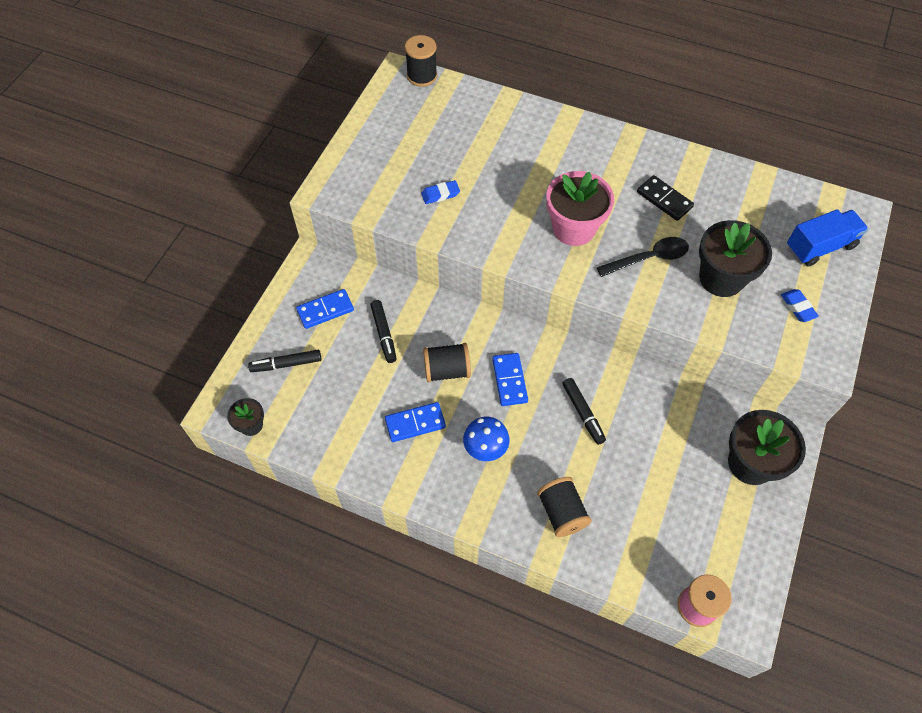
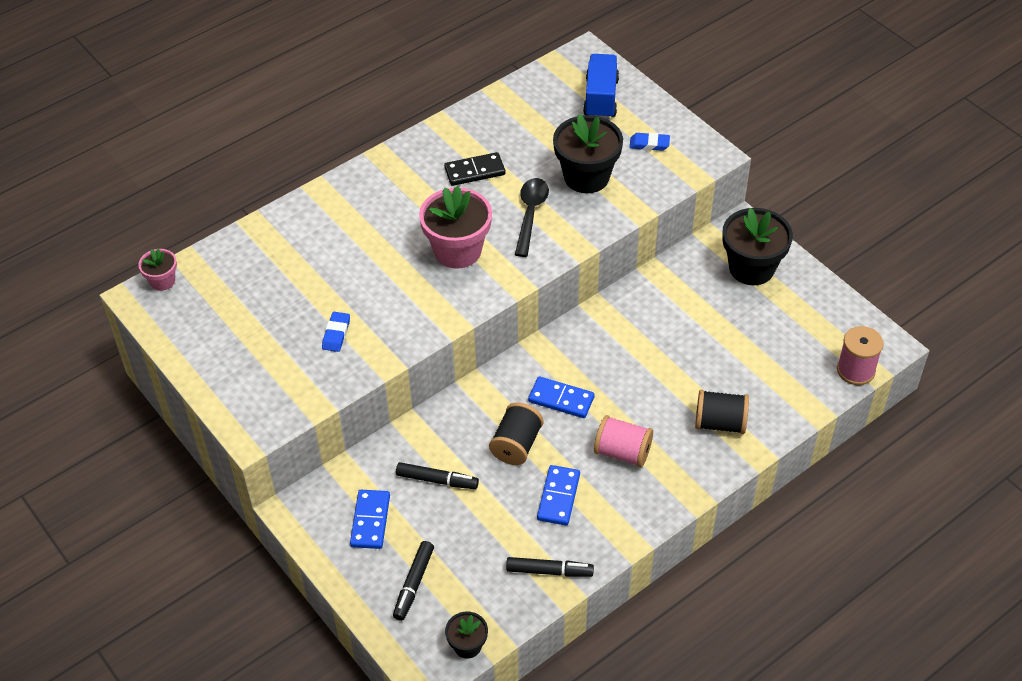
camera: 60 degrees left, 10 degrees down
(422, 76) = (162, 281): black spool -> pink flower pot
(485, 450) = (622, 452): blue mushroom -> pink spool
(583, 413) = (632, 360): black marker -> black marker (549, 571)

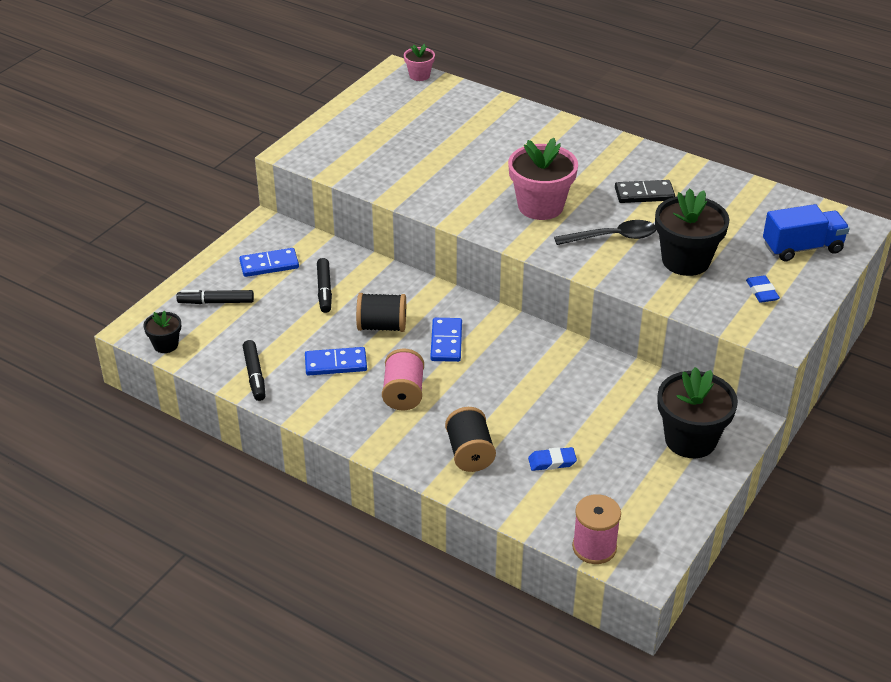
camera: 70 degrees right, 10 degrees down
(336, 334) = (410, 166): blue eraser -> blue eraser (552, 462)
(475, 171) = (644, 194): black domino -> black domino turned 60 degrees counterclockwise

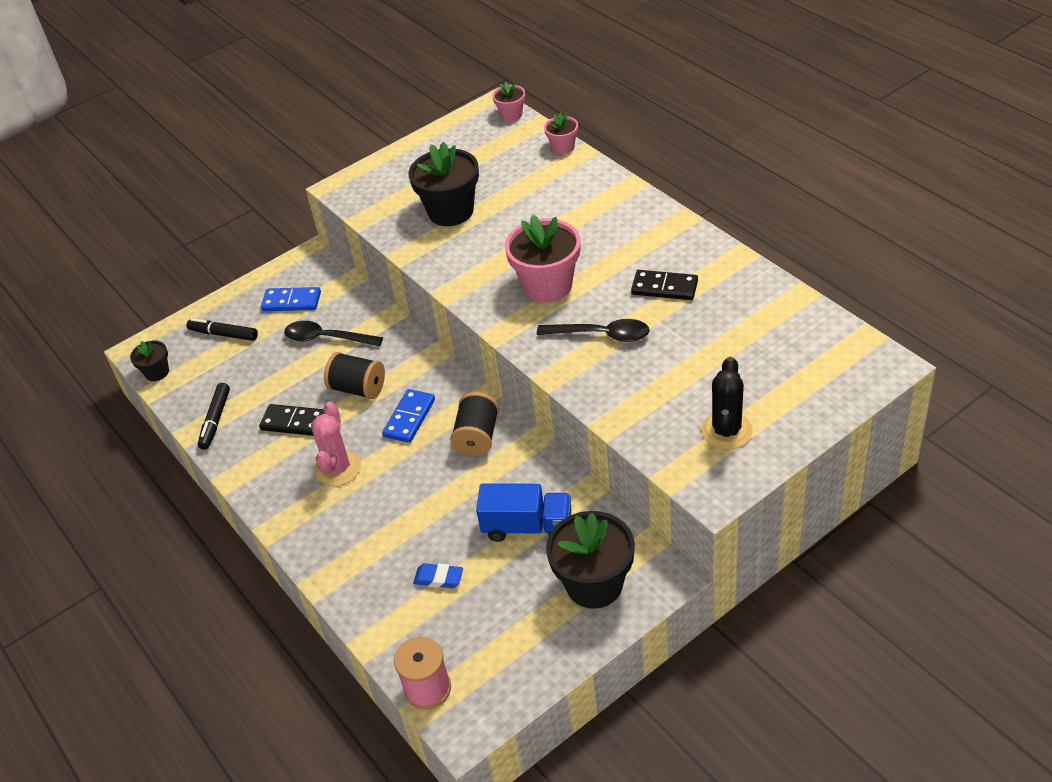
camera: 25 degrees right, 5 degrees up
(324, 290) = (326, 338): black marker -> black spoon
(336, 364) = (294, 422): blue domino -> black domino
(403, 393) = (338, 468): pink spool -> pink cactus
(470, 453) = (364, 550): black spool -> black spool (477, 437)
(484, 96) = (563, 147): none -> pink flower pot
(685, 261) = (664, 377): black flower pot -> black flower pot (451, 211)
(762, 292) = (726, 431): blue eraser -> black cactus
(802, 248) = (804, 383): blue truck -> blue truck (527, 526)

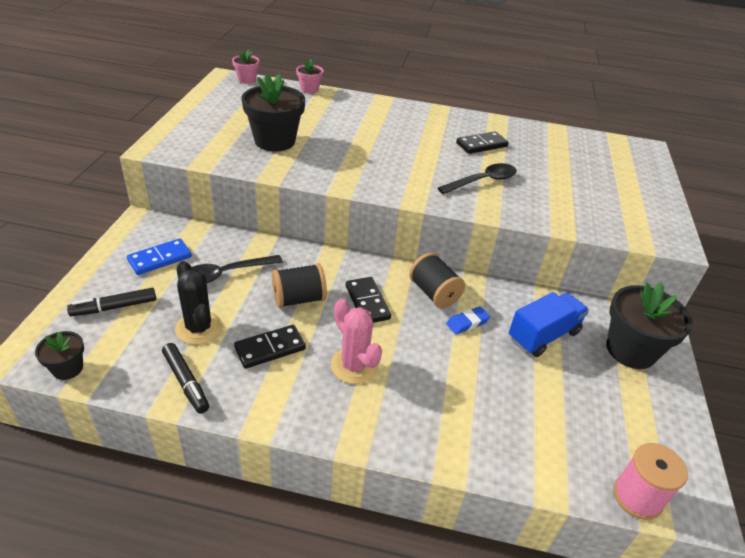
camera: 50 degrees left, 5 degrees down
(409, 418) = (367, 302): blue domino -> black domino
(439, 578) = (534, 406): blue eraser -> blue eraser (467, 323)
(547, 285) = (407, 165): pink flower pot -> none
(726, 431) = (628, 207): black cactus -> black cactus (199, 328)

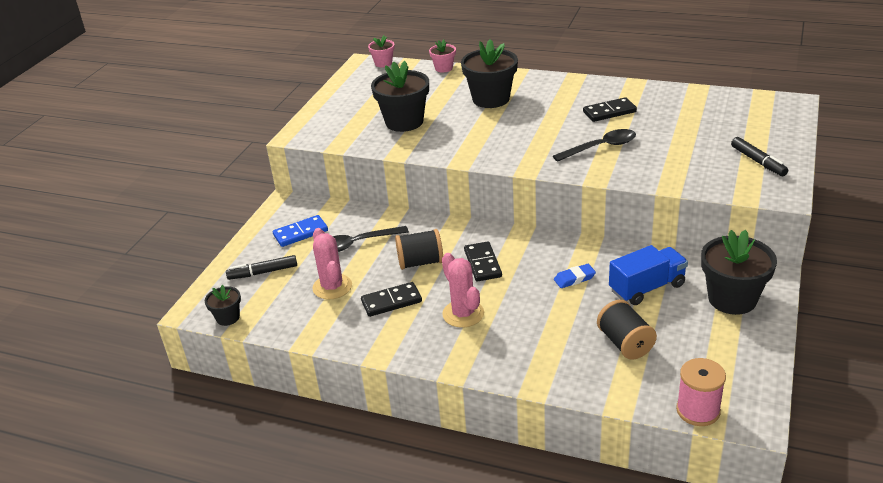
camera: 15 degrees right, 5 degrees down
(186, 382) = (320, 326): black marker -> black marker (758, 162)
(199, 328) = (332, 287): black cactus -> pink cactus
(362, 123) = (491, 99): none -> black flower pot
(434, 293) = (547, 254): black spool -> black spool (625, 343)

